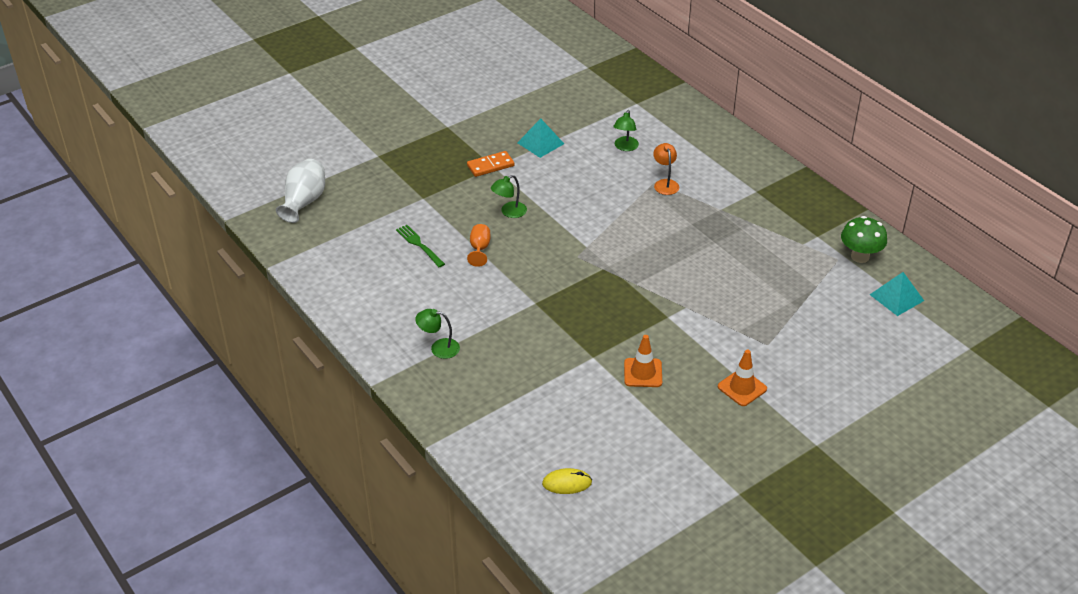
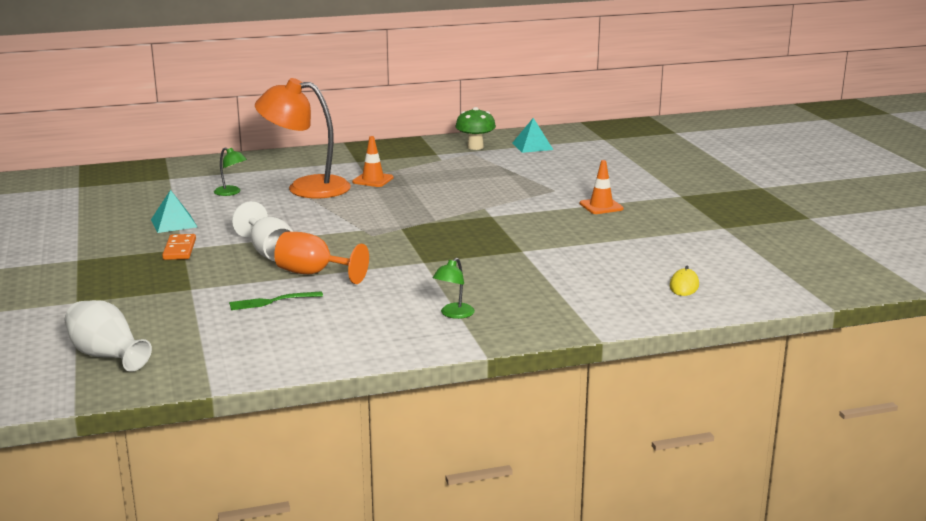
camera: 70 degrees left, 20 degrees down
(479, 249) = (313, 274): orange goblet -> orange goblet, size x1.71
(509, 212) = (269, 252): green lamp -> white goblet
(643, 373) = (558, 236): orange traffic cone -> orange traffic cone (373, 180)
(665, 183) = (306, 187): orange lamp -> orange lamp, size x2.35

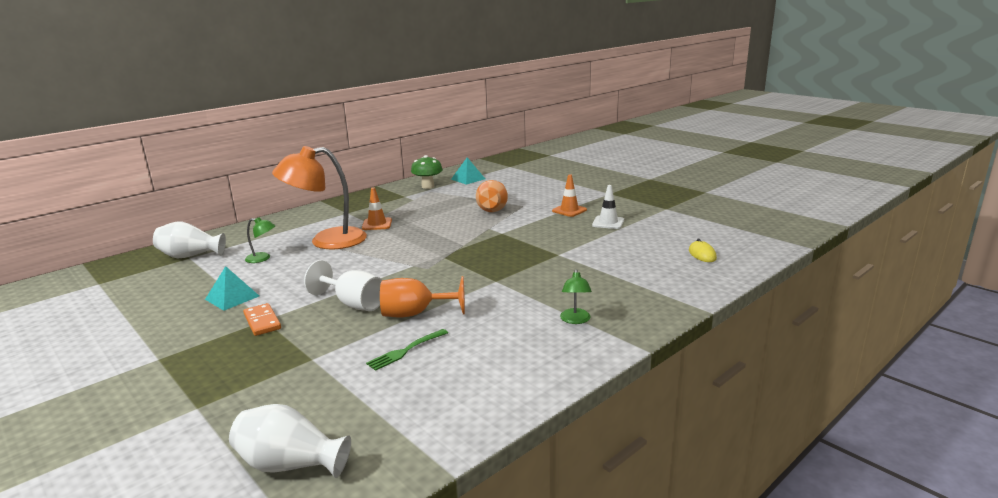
camera: 25 degrees left, 0 degrees up
(171, 177) = (190, 256): none -> white vase
(515, 187) = (493, 209): none -> orange vase
(626, 229) = (608, 223): none -> white traffic cone

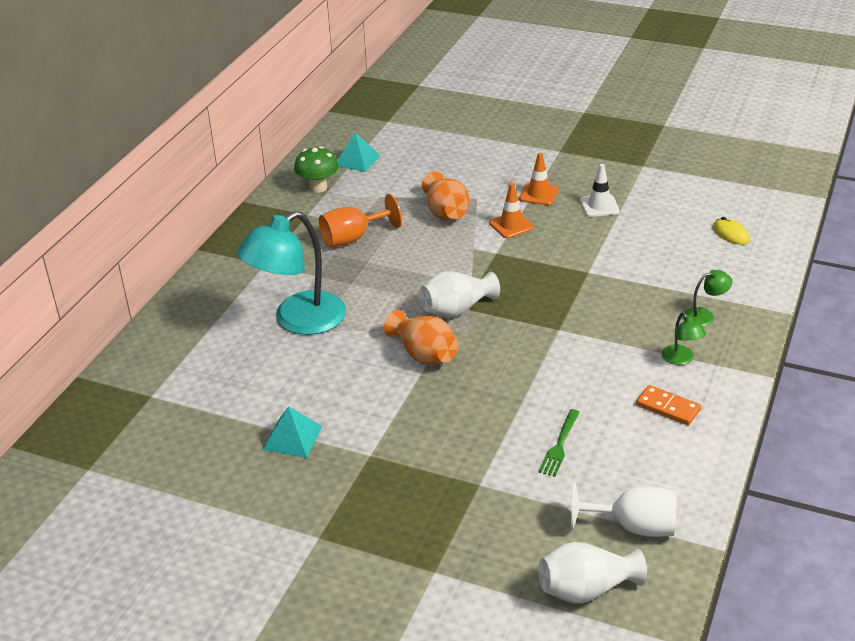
camera: 25 degrees left, 15 degrees up
(190, 256) = (149, 393): white vase -> white vase (456, 309)
(262, 258) = (251, 370): green lamp -> green lamp (704, 316)
(262, 322) = (370, 458): orange domino -> orange domino (668, 407)
(327, 241) = (298, 320): orange lamp -> turquoise lamp
(353, 304) = (442, 405): white goblet -> white goblet (633, 527)
(377, 224) = (329, 275): orange traffic cone -> orange traffic cone (511, 225)
(380, 274) = (424, 354): none -> orange vase
(415, 314) = (521, 398): orange goblet -> orange goblet (353, 238)

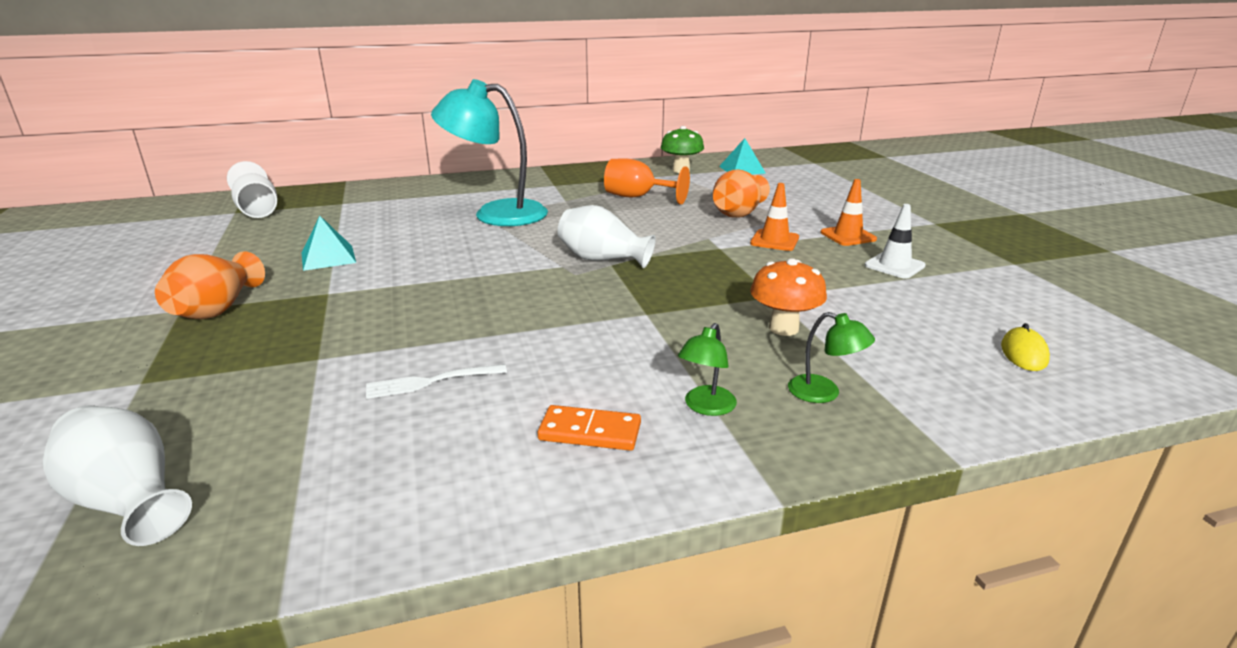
camera: 50 degrees right, 10 degrees down
(424, 354) = (512, 268): orange vase -> orange vase (217, 309)
(559, 445) = (430, 382): green fork -> white fork
(630, 290) = (783, 328): none -> orange mushroom
(633, 527) = (293, 494): white goblet -> white goblet (257, 210)
(668, 407) = (590, 432): orange domino -> orange domino turned 75 degrees counterclockwise

